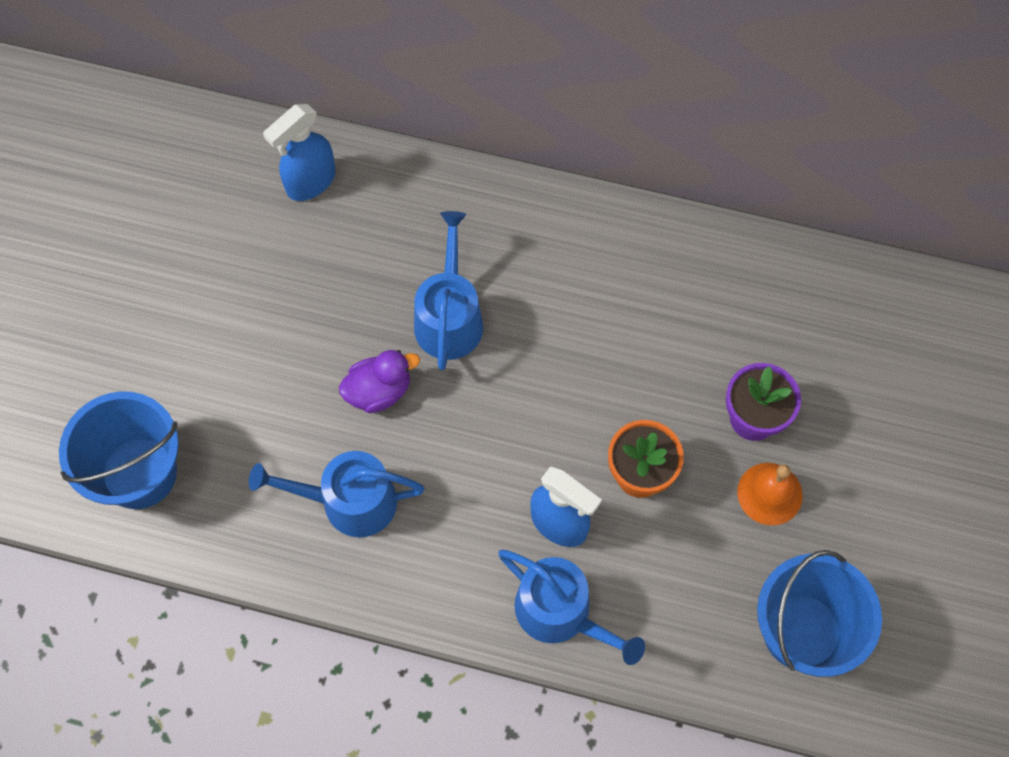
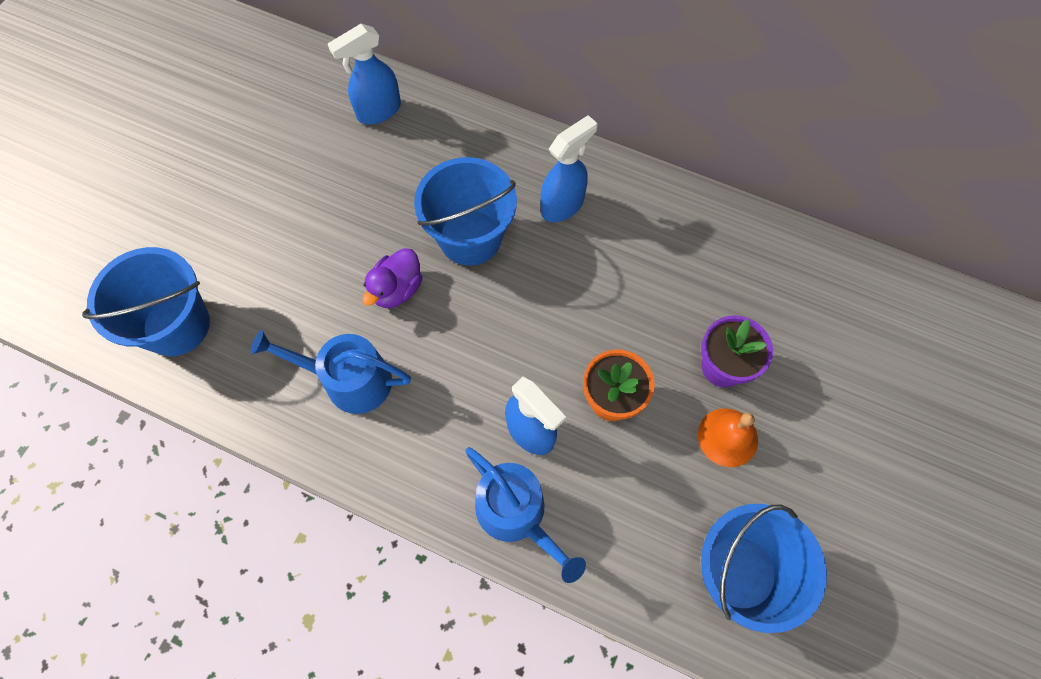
camera: 10 degrees right, 0 degrees up
(379, 391) = (396, 289): purple duck -> purple duck turned 135 degrees clockwise
(449, 317) = (470, 237): blue watering can -> blue bucket
(546, 262) = (563, 205): none -> blue spray bottle

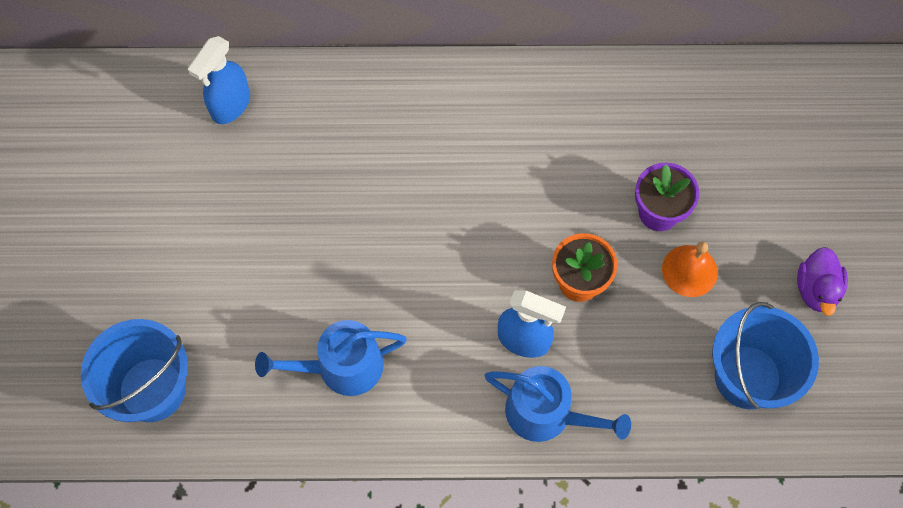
camera: 25 degrees left, 0 degrees up
(396, 289) = (340, 267): purple duck -> purple duck (816, 289)
(470, 237) = (382, 191): blue bucket -> none
(563, 205) = (451, 125): blue spray bottle -> none

